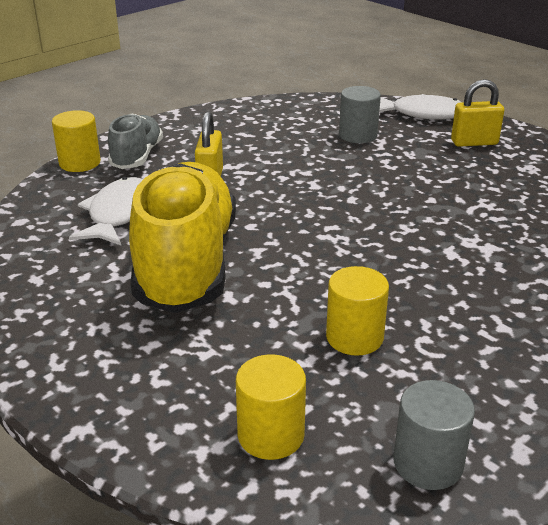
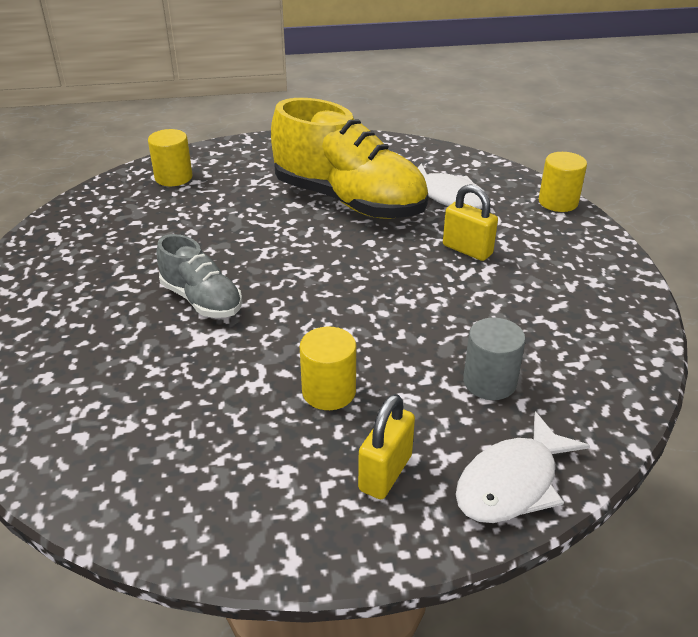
camera: 125 degrees right, 5 degrees up
(137, 157) = (549, 230): grey shoe -> grey shoe (201, 300)
(354, 337) = (198, 228): yellow cylinder -> yellow cylinder (329, 391)
(428, 463) = (93, 207): grey cylinder -> none

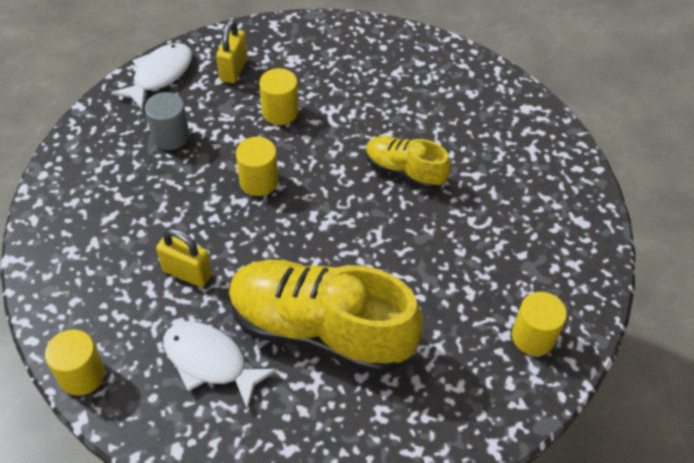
camera: 165 degrees right, 15 degrees up
(201, 300) = (404, 171): grey shoe -> yellow shoe
(378, 314) = (259, 181): none -> yellow cylinder

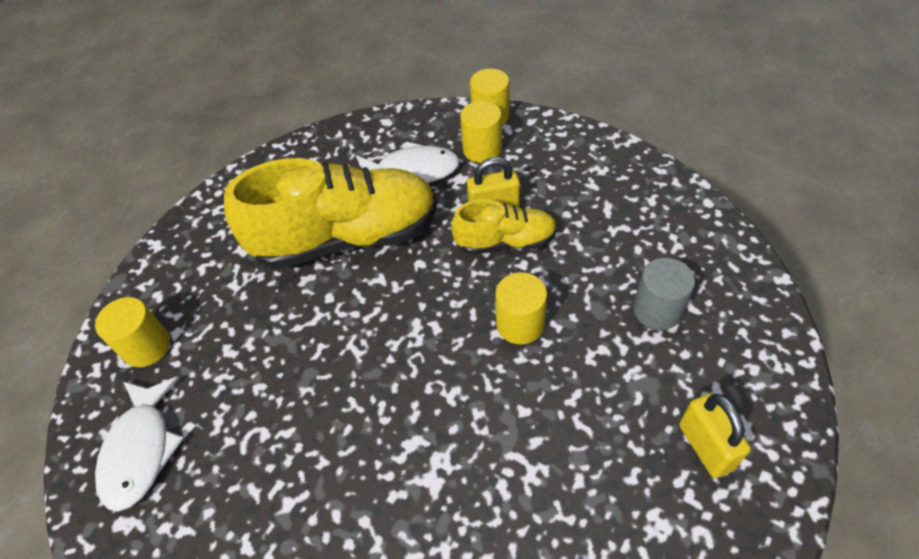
camera: 150 degrees right, 0 degrees up
(160, 75) = (767, 372): white fish -> white fish (141, 450)
(280, 112) = (586, 424): yellow cylinder -> yellow cylinder (482, 150)
(404, 171) = (377, 445): yellow shoe -> yellow shoe (505, 242)

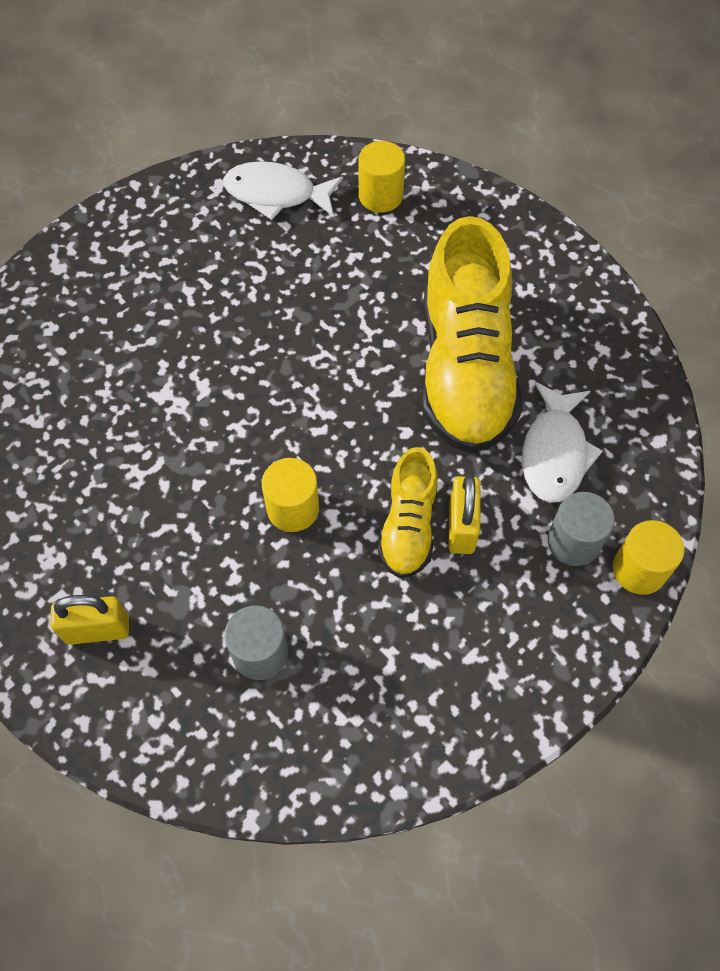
camera: 100 degrees right, 10 degrees up
(482, 150) = (573, 542): yellow cylinder -> grey cylinder

